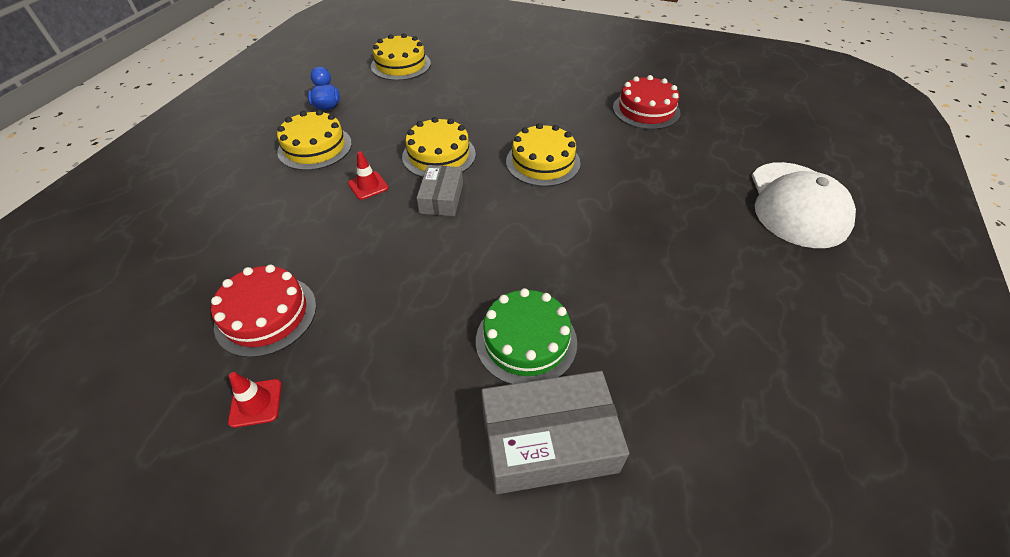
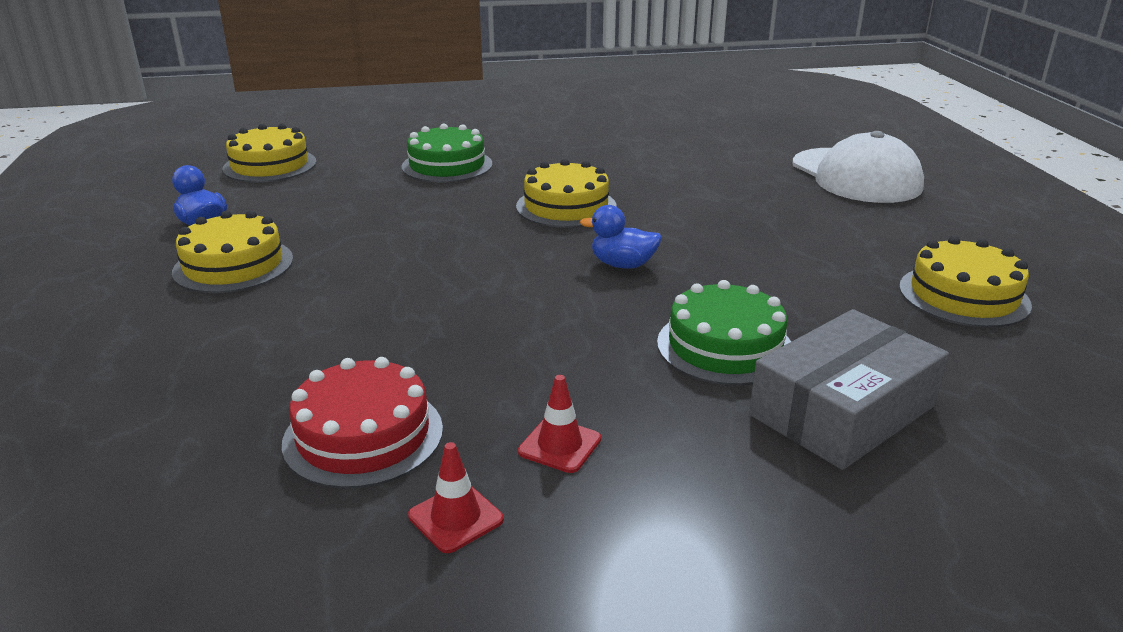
camera: 30 degrees left, 20 degrees down
(368, 186) = (362, 280): red traffic cone -> red traffic cone (560, 445)
(439, 155) = (428, 231): yellow cake -> yellow cake (963, 295)
(441, 198) = (478, 265): grey box -> none
(501, 96) = (447, 165): none -> green cake
(529, 233) = (622, 265): none -> blue duck
(646, 110) = (630, 142): red cake -> none

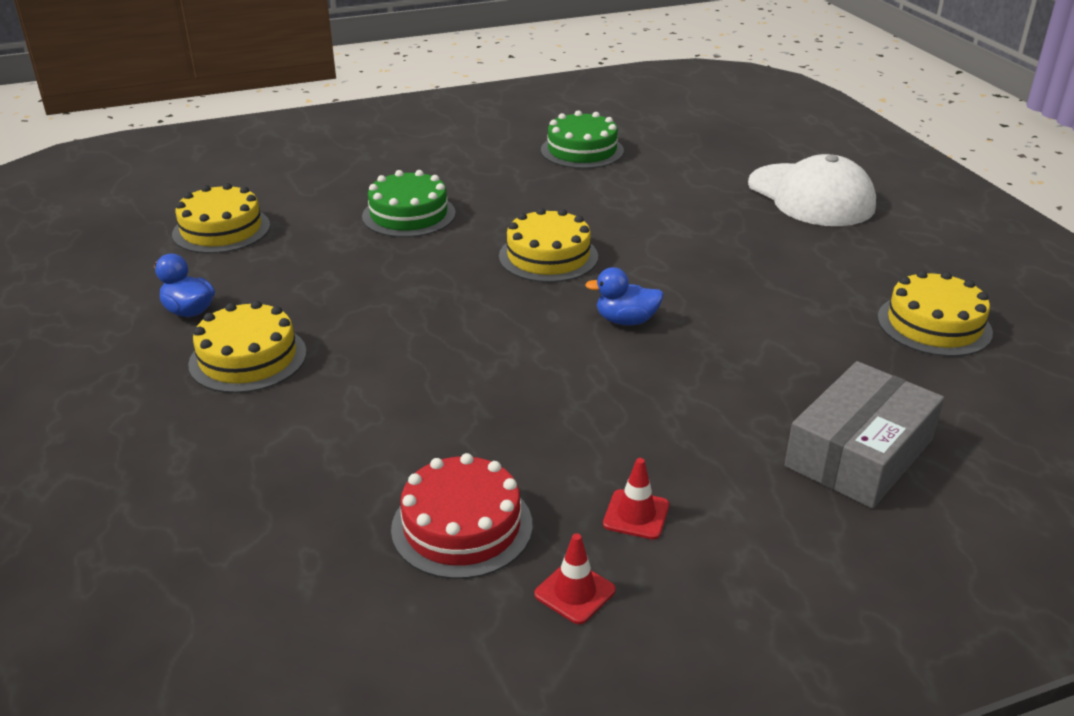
camera: 10 degrees left, 5 degrees up
(725, 346) = (744, 400): green cake -> green cake (582, 150)

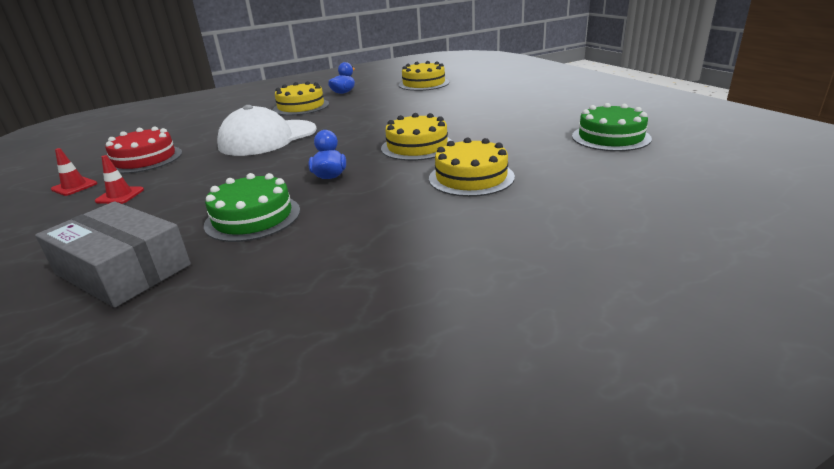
camera: 85 degrees right, 5 degrees down
(409, 215) = (460, 109): green cake -> green cake (253, 217)
(811, 196) = (608, 243): white cap -> white cap (268, 138)
(934, 325) = (311, 322): yellow cake -> yellow cake (471, 177)

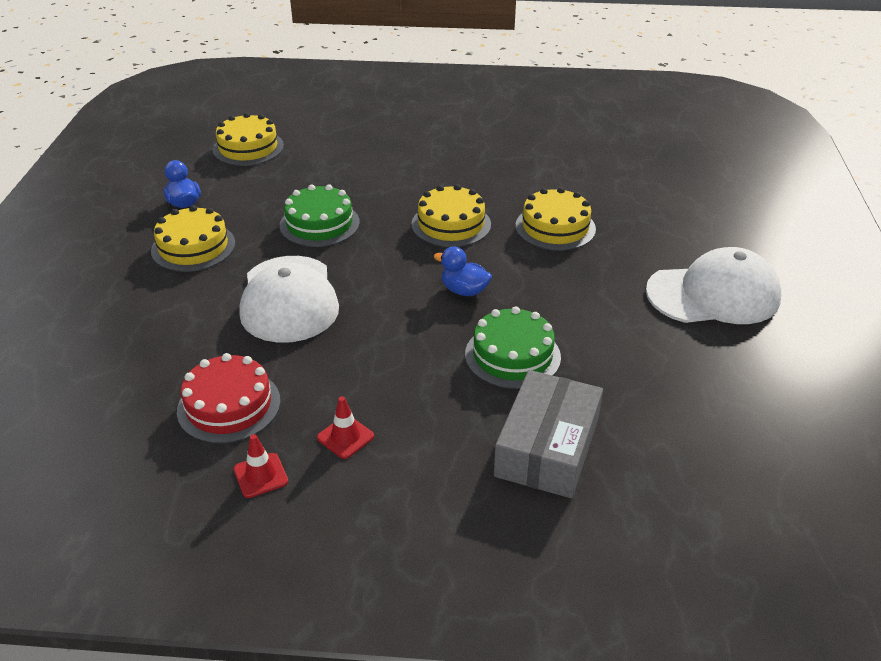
camera: 60 degrees left, 10 degrees up
(123, 269) = (547, 447): grey box -> grey box turned 45 degrees counterclockwise
(461, 286) = (713, 294): none -> white cap
(610, 137) = (552, 141): green cake -> green cake (319, 224)

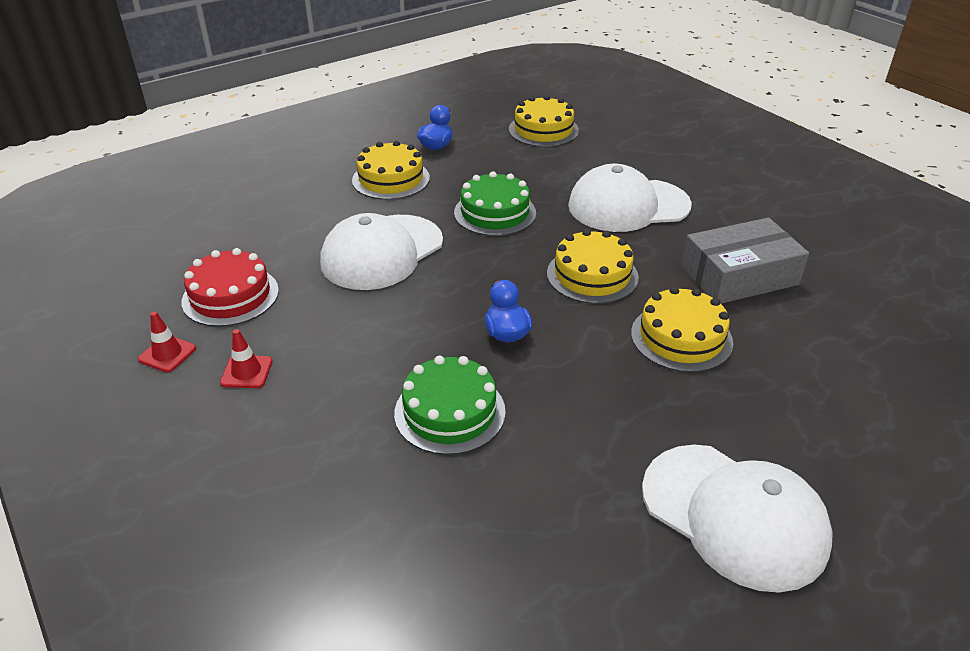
camera: 50 degrees right, 0 degrees up
(397, 169) = (628, 205): none -> white cap
(547, 447) = (343, 503): grey box -> grey box (739, 275)

